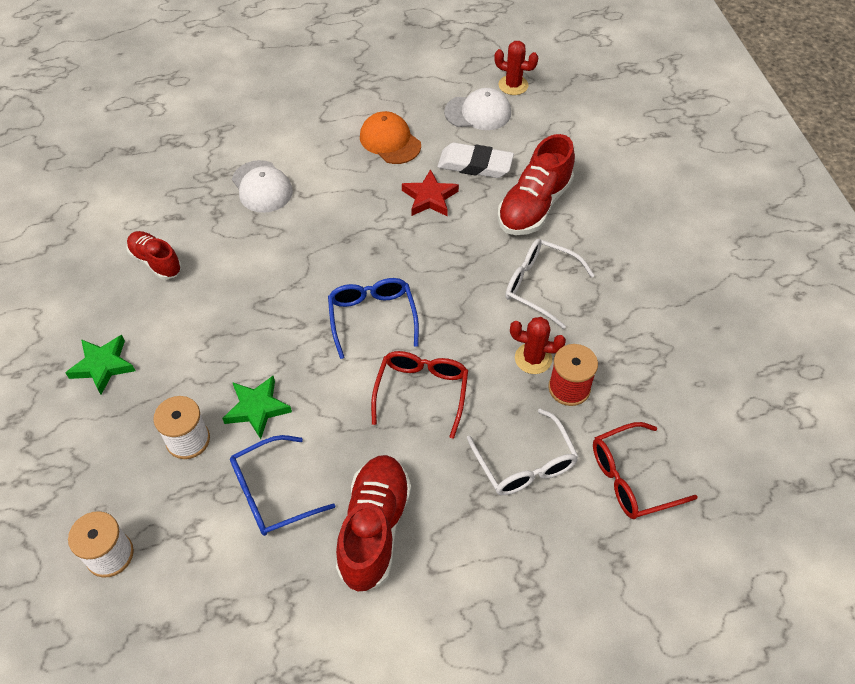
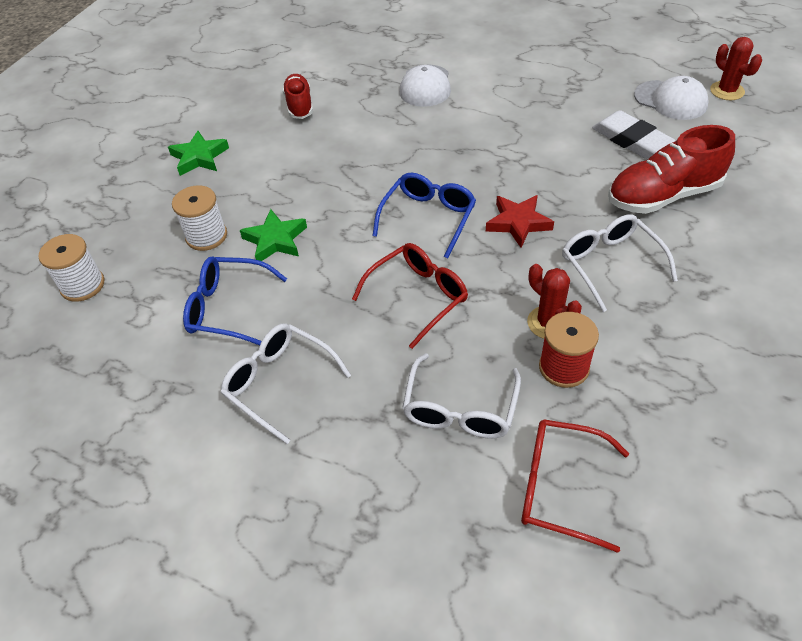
camera: 40 degrees right, 5 degrees down
(374, 529) = (279, 383): red shoe -> white glasses
(390, 141) = (565, 93): orange cap -> none
(430, 197) = (563, 148): red star -> red star (518, 223)

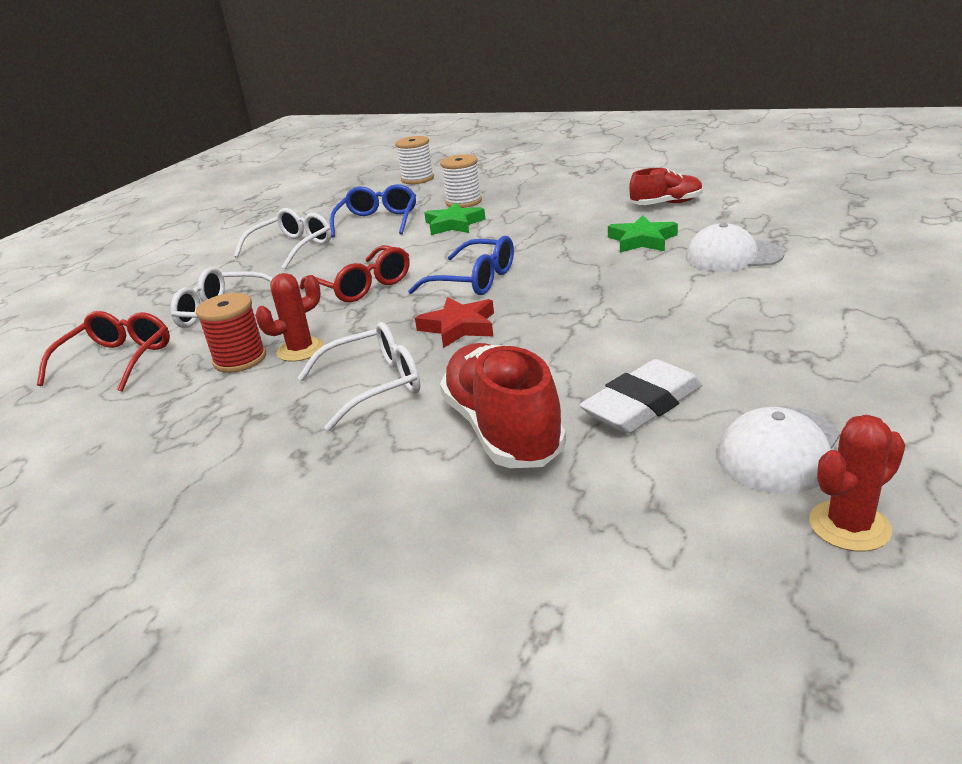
camera: 90 degrees right, 20 degrees down
(199, 157) = (571, 183): green star -> green star (642, 240)

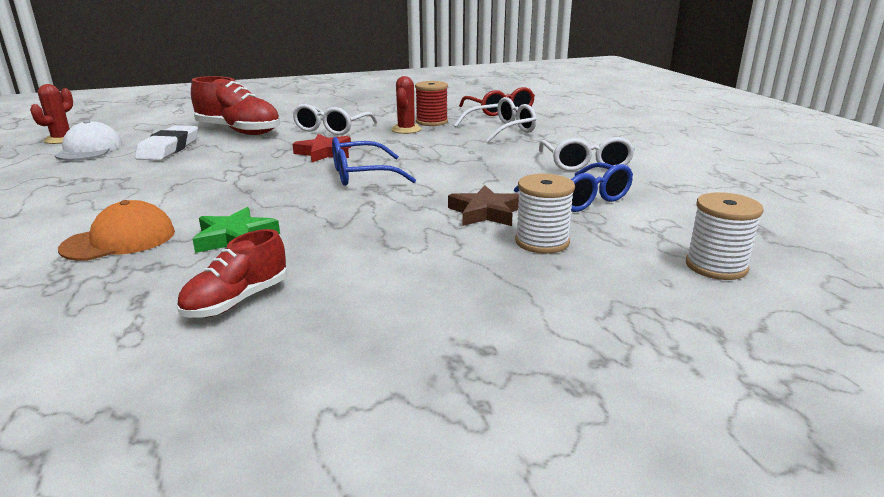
camera: 135 degrees right, 5 degrees down
(363, 286) = (446, 156): red glasses -> none
(453, 224) = (485, 212): green star -> brown star
(733, 256) = (119, 240): white cap -> orange cap

